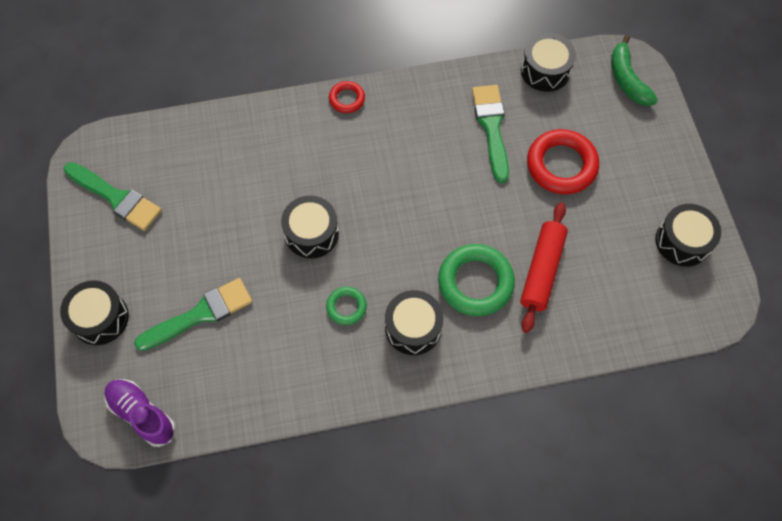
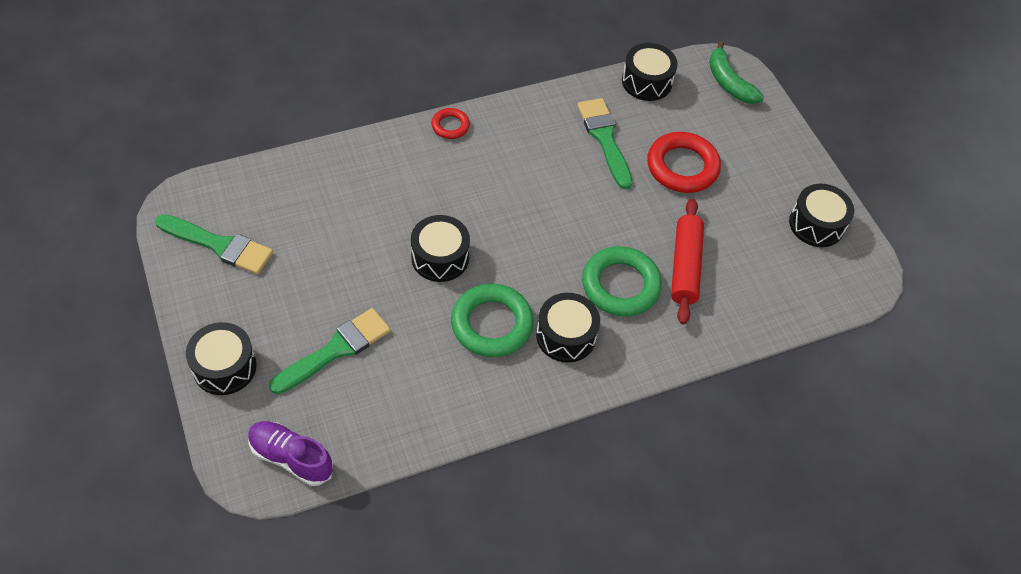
camera: 15 degrees left, 10 degrees down
(346, 307) = (492, 324): green ring -> green ring, size x1.90

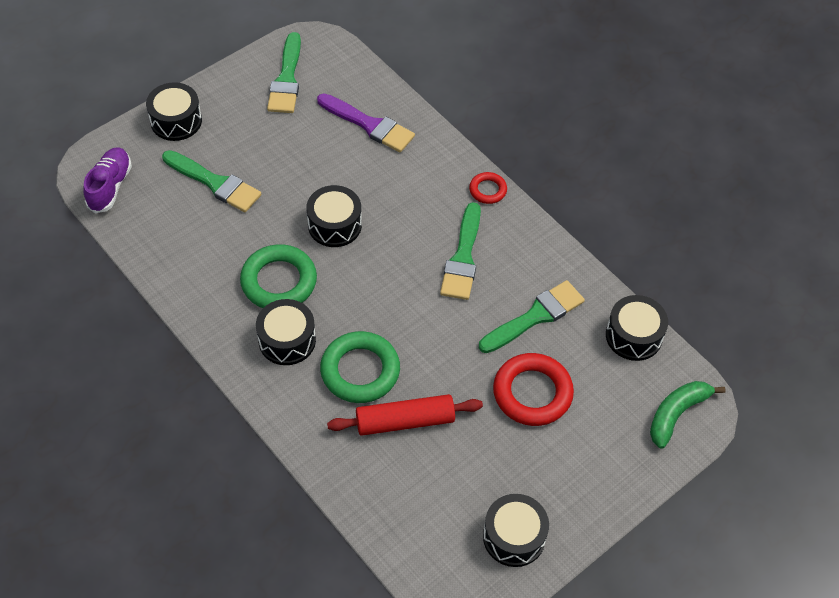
camera: 75 degrees right, 0 degrees up
(323, 192) = (369, 125): none -> purple brush
(521, 169) = (463, 257): none -> green brush

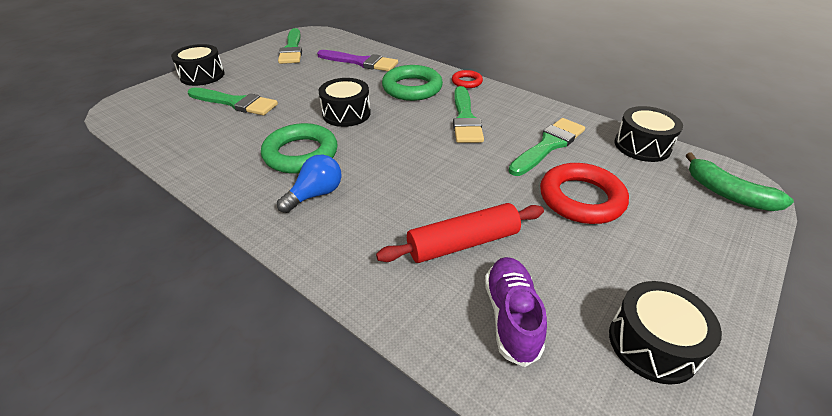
camera: 10 degrees left, 15 degrees down
(110, 187) = (137, 115): purple shoe -> purple shoe (511, 316)
(287, 340) = (315, 194): black drum -> blue light bulb
(360, 371) = (399, 207): green ring -> green ring (412, 88)
(676, 414) = (727, 193): green banana -> green banana turned 75 degrees counterclockwise

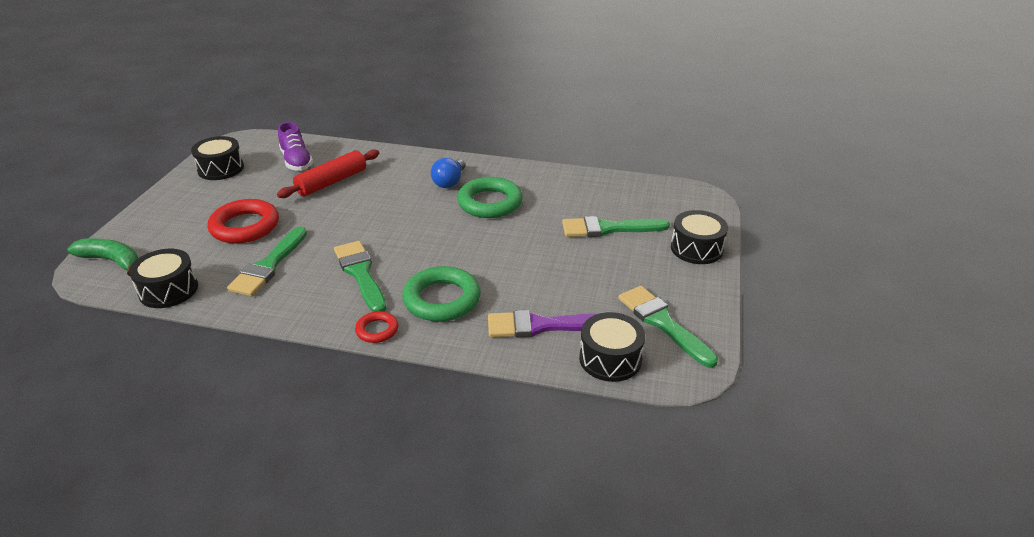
camera: 155 degrees right, 5 degrees down
(346, 114) = (487, 247): black drum -> black drum (610, 359)

